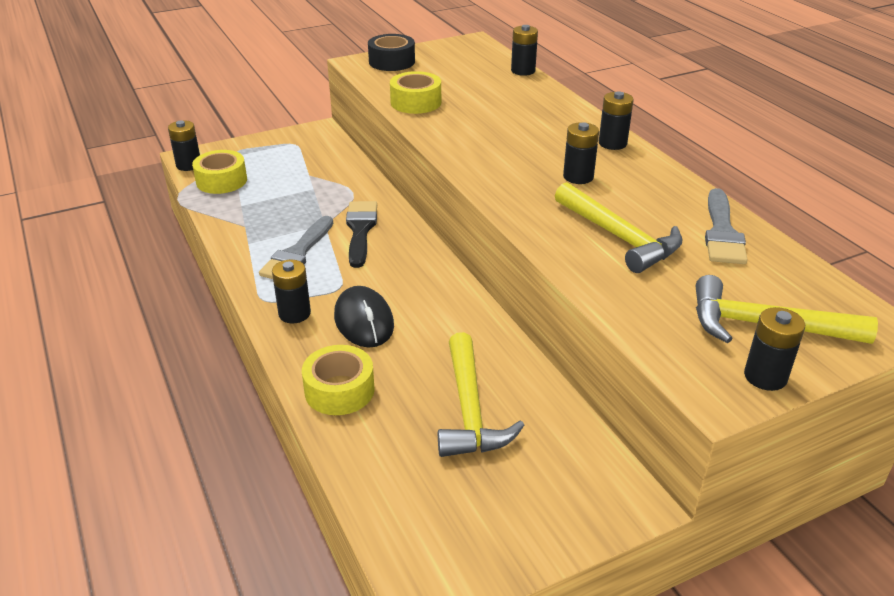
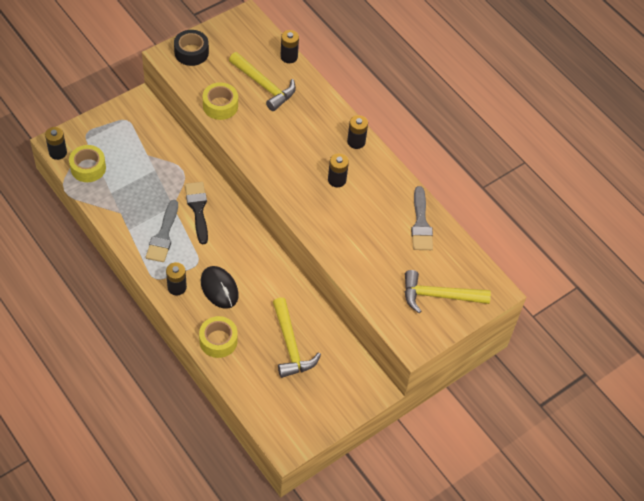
camera: 15 degrees left, 20 degrees up
(619, 237) = (363, 234): yellow hammer -> yellow hammer (264, 86)
(765, 377) = (436, 330): black battery -> none

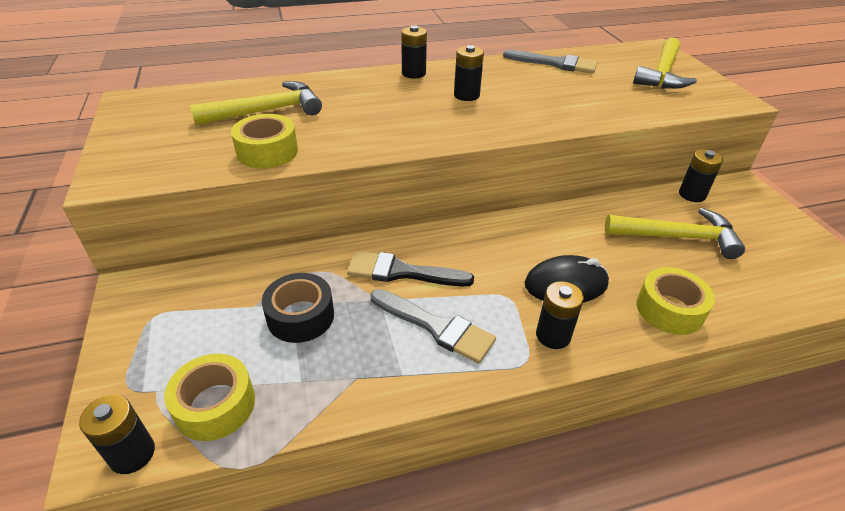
camera: 65 degrees left, 15 degrees down
(191, 52) = (133, 155): black tape -> black tape (300, 316)
(289, 57) = (237, 86): black battery -> black battery (692, 195)

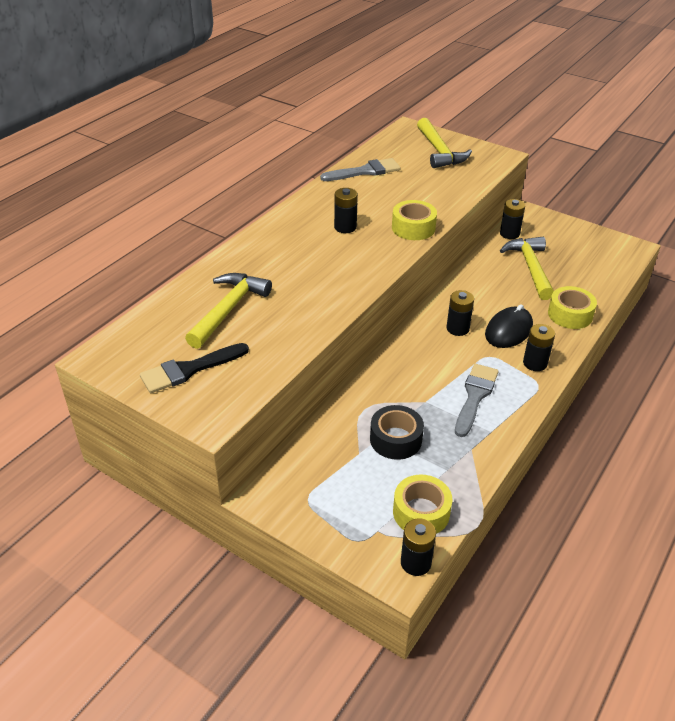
camera: 40 degrees left, 0 degrees up
(267, 152) = (284, 339): yellow tape -> yellow tape (413, 228)
(402, 272) = (415, 378): black brush -> black brush (189, 369)
(413, 73) = (282, 225): black battery -> black battery (457, 328)
(436, 327) = (475, 396): grey brush -> grey brush turned 60 degrees counterclockwise
(677, 237) = (530, 268): yellow hammer -> yellow hammer turned 60 degrees counterclockwise

